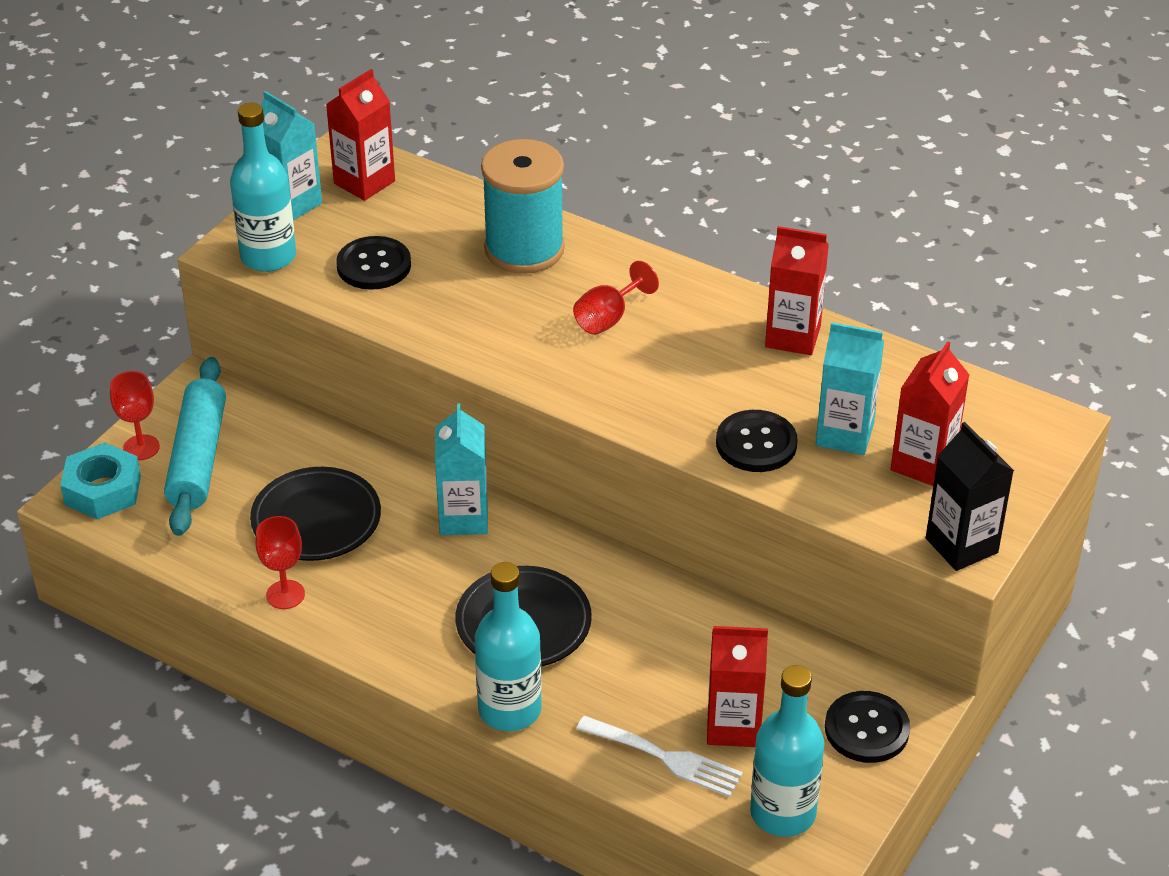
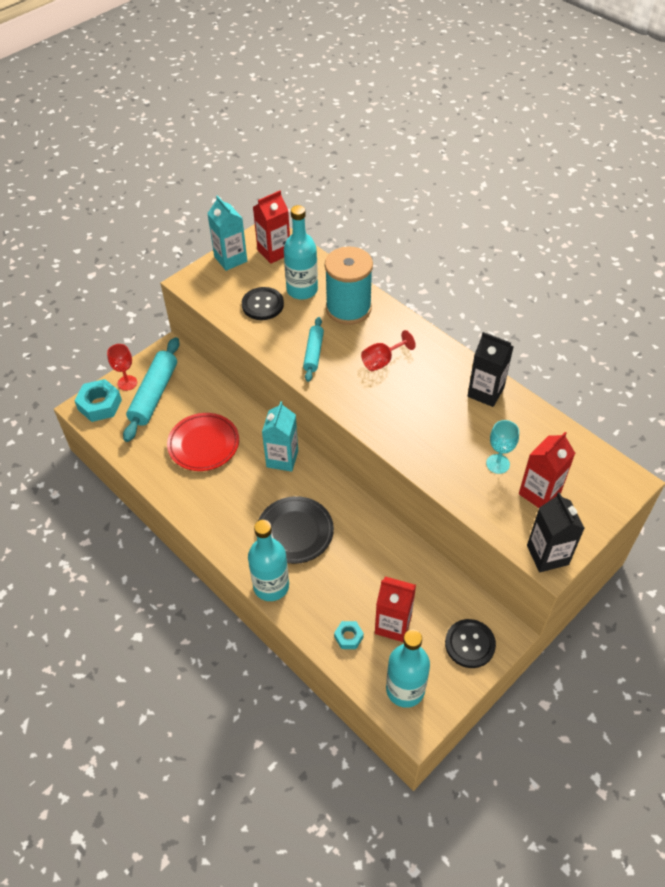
camera: 15 degrees right, 10 degrees up
(268, 256) = (208, 289): turquoise bottle -> turquoise bottle (302, 290)
(285, 594) = (173, 487): red goblet -> none
(316, 520) = (203, 444): black plate -> red plate
(488, 324) = (313, 353): none -> turquoise rolling pin
(665, 758) = (348, 637): white fork -> turquoise nut
(756, 443) = (443, 460): black button -> none
(793, 336) = (485, 392): red carton -> black carton
(844, 434) = (497, 464): turquoise carton -> turquoise goblet

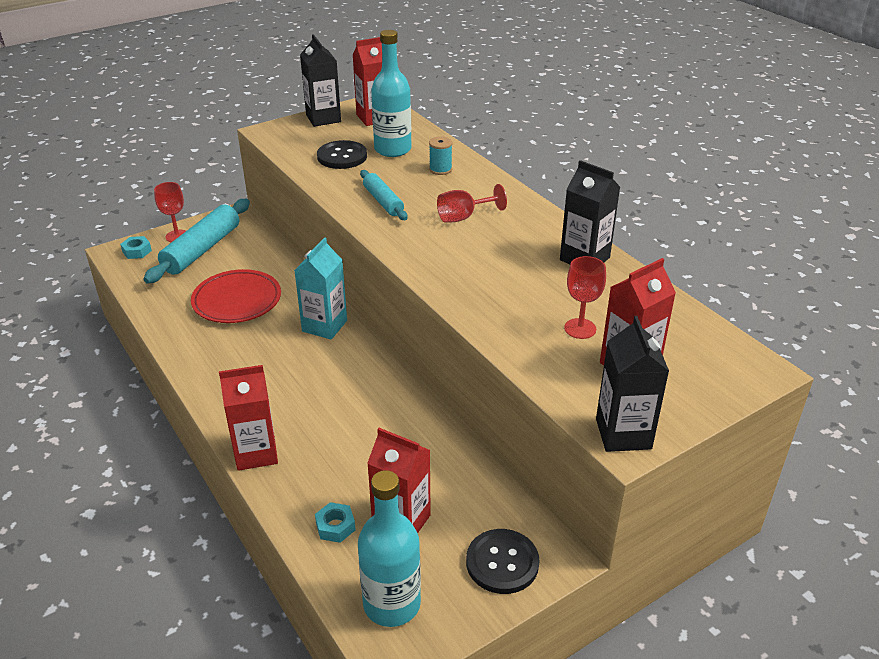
camera: 10 degrees right, 15 degrees down
(100, 405) = (137, 251): turquoise nut -> turquoise nut, size x0.55
(230, 259) = (323, 118): turquoise carton -> black carton
(271, 586) = (256, 453): turquoise bottle -> red carton
(295, 532) = (310, 400): black plate -> none
(313, 353) = (383, 201): turquoise rolling pin -> turquoise rolling pin turned 45 degrees counterclockwise
(348, 308) = (440, 169): turquoise spool -> turquoise spool, size x0.42
(497, 464) = (580, 328): turquoise goblet -> red goblet

